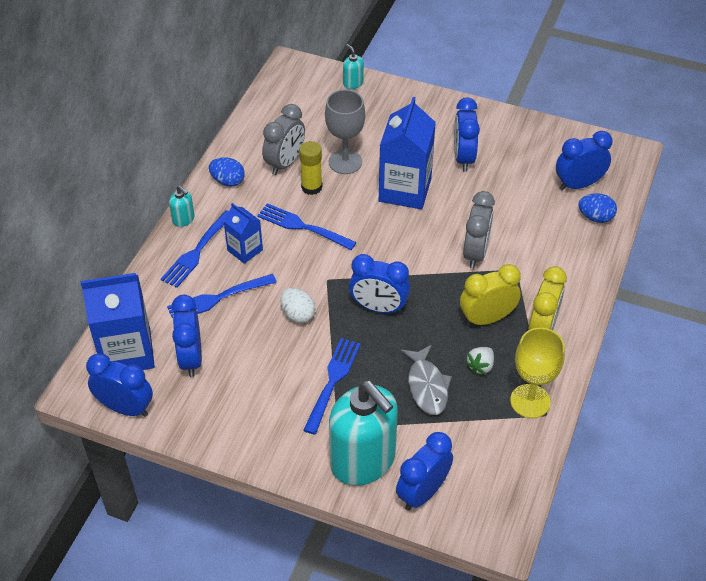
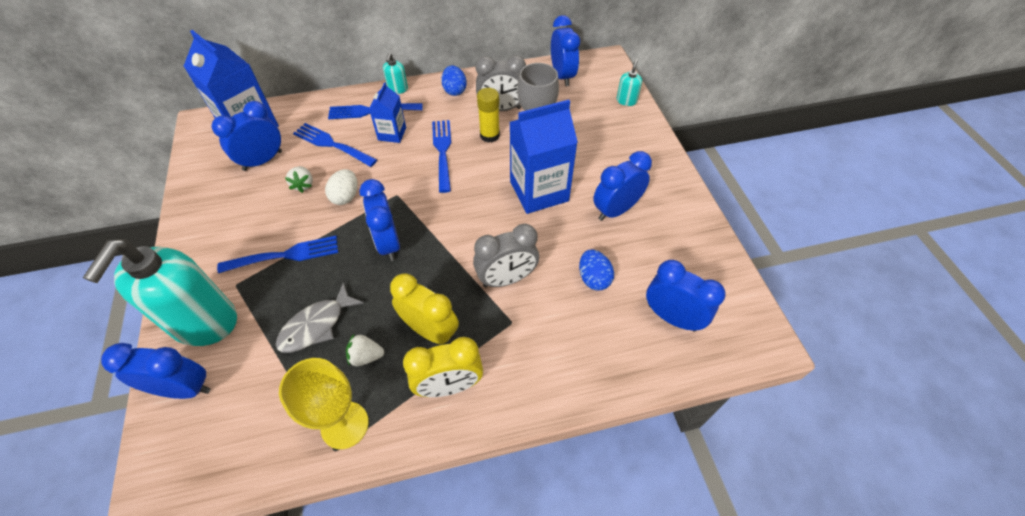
camera: 55 degrees right, 5 degrees up
(125, 408) = (196, 152): blue clock -> blue clock (562, 76)
(254, 339) = (303, 185): none -> white strawberry
(595, 217) = (641, 356): blue egg -> blue egg (593, 278)

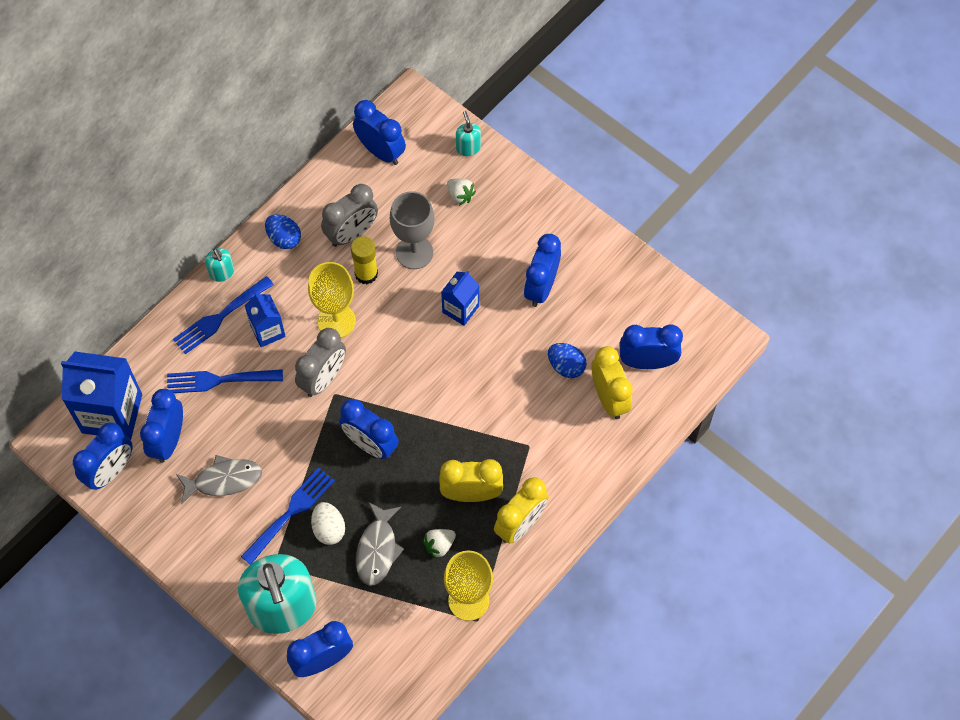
camera: 35 degrees left, 10 degrees up
(210, 158) = (111, 471): none -> blue clock
(267, 205) = (224, 480): none -> grey fish
(303, 185) = (236, 439): white strawberry -> white strawberry (460, 195)
(345, 196) = (288, 425): white egg -> white egg (329, 529)
(442, 152) = (336, 321): blue fork -> yellow goblet
(506, 279) = (497, 412): grey clock -> grey clock (323, 378)
(539, 191) = (460, 309): blue carton -> blue carton, size x0.55
(614, 327) = (609, 398): none -> yellow clock

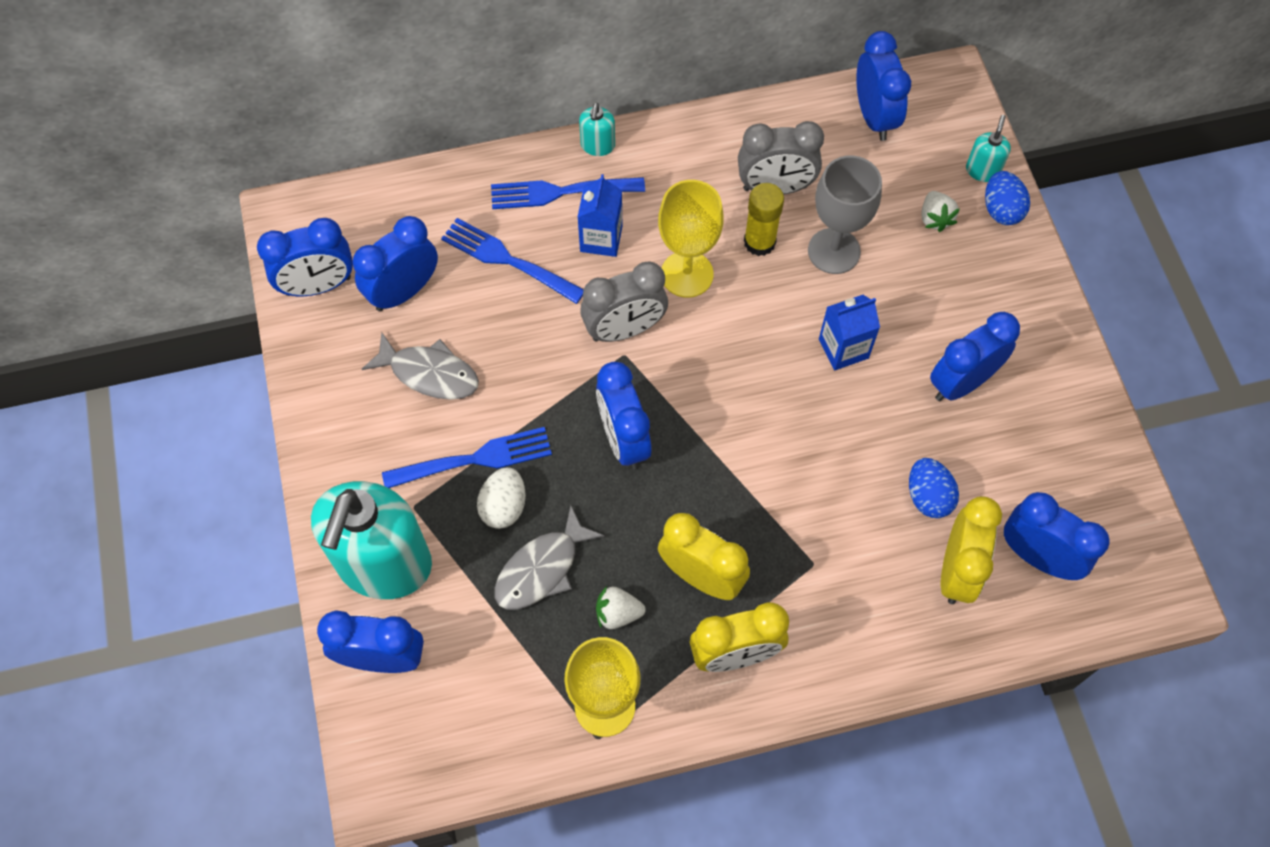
camera: 35 degrees right, 0 degrees up
(112, 413) = (367, 225): blue carton -> none
(284, 238) = (694, 149): blue egg -> blue egg (1001, 210)

